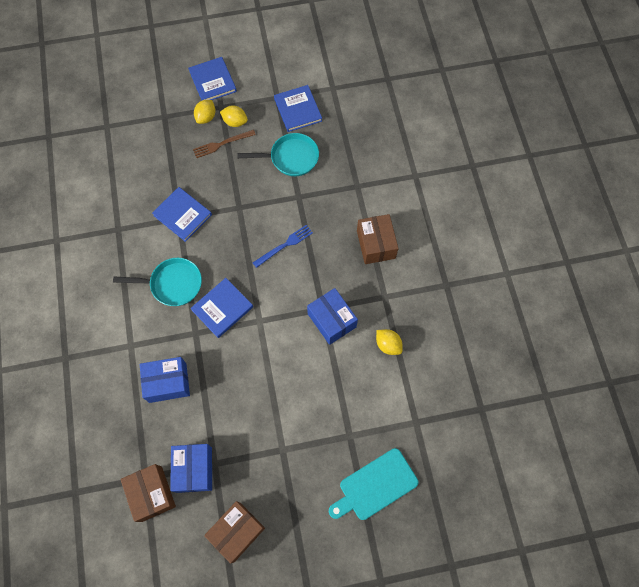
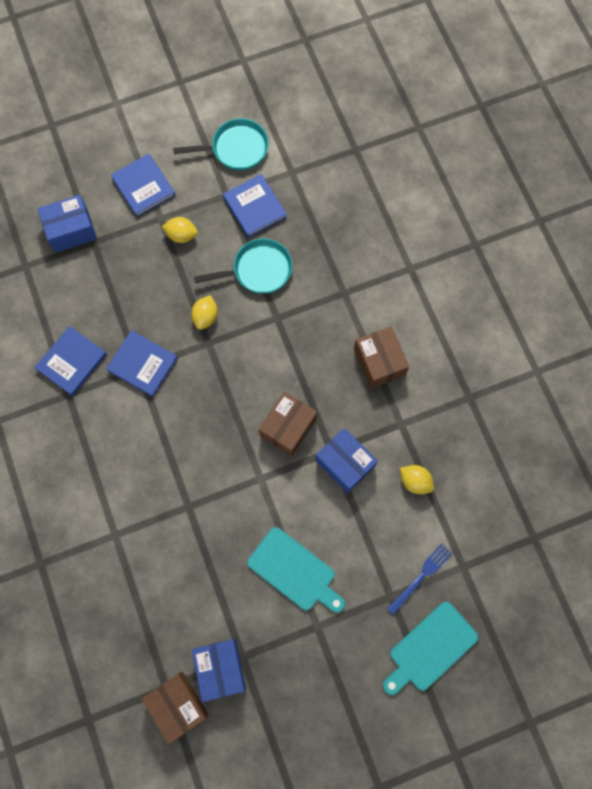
camera: 10 degrees left, 5 degrees up
(168, 383) = (168, 572): blue box -> blue box (71, 230)
(173, 284) = (149, 452): turquoise pan -> turquoise pan (236, 149)
(206, 117) = (145, 235): yellow lemon -> yellow lemon (206, 317)
(222, 144) = (171, 266): brown fork -> none
(222, 308) = (214, 471): blue book -> blue book (72, 361)
(237, 531) = (284, 730): brown box -> brown box (288, 427)
(272, 401) = (294, 571): none -> turquoise cutting board
(284, 245) = (272, 381): blue fork -> blue fork (421, 577)

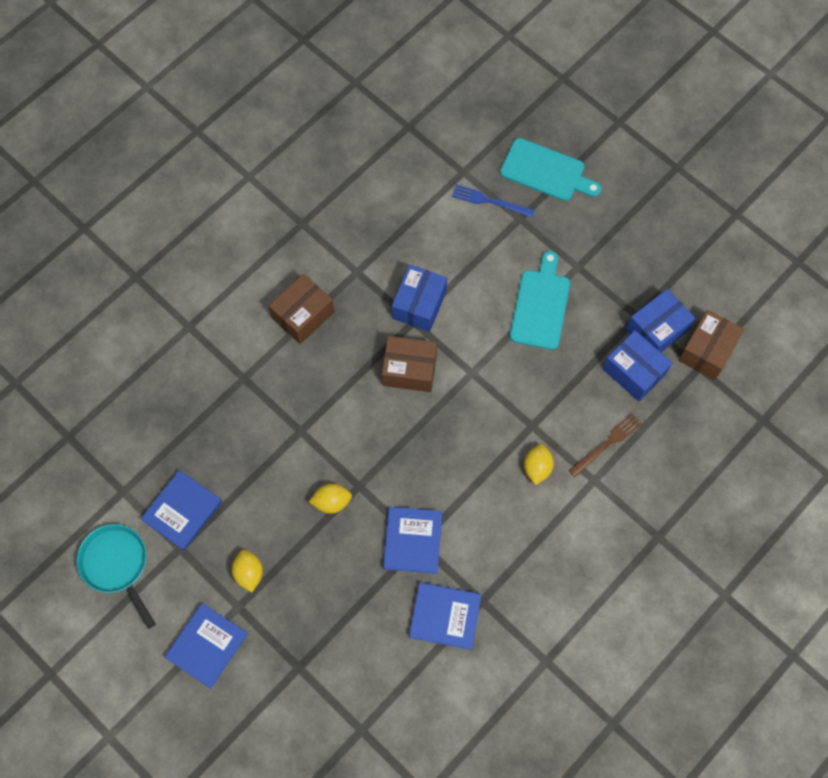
camera: 115 degrees left, 5 degrees down
(71, 230) = (295, 700): blue box -> blue box (634, 371)
(140, 563) = (607, 443): none -> brown fork
(258, 270) = (255, 473): turquoise pan -> none
(415, 481) = (406, 238): yellow lemon -> yellow lemon (537, 468)

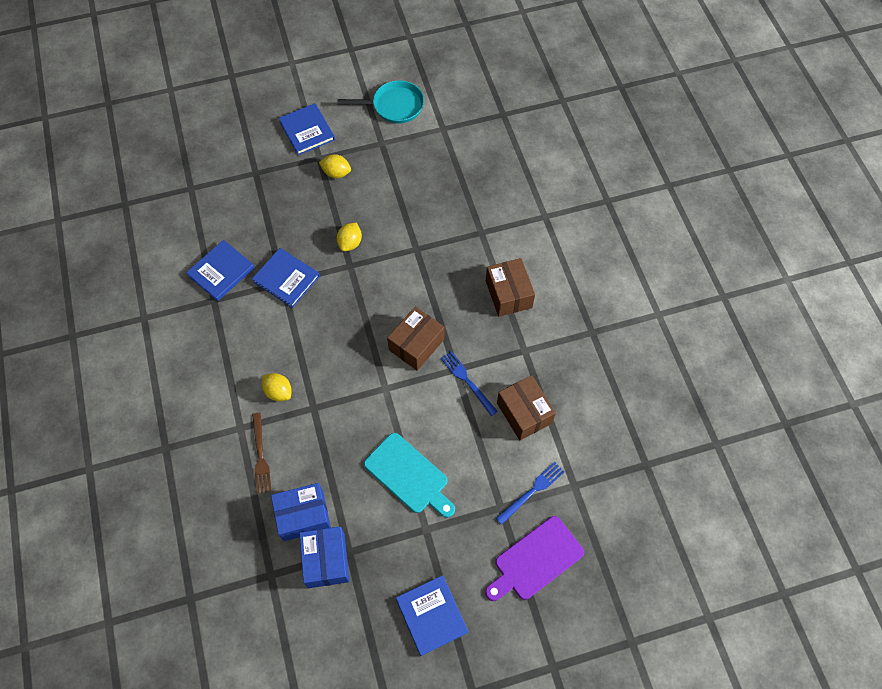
camera: 120 degrees right, 5 degrees down
(182, 511) = (406, 155): blue book -> blue book (431, 615)
(419, 304) = (467, 381): blue box -> blue fork
(546, 171) = (535, 560): turquoise cutting board -> purple cutting board
(707, 351) = (280, 592): brown box -> brown box (524, 413)

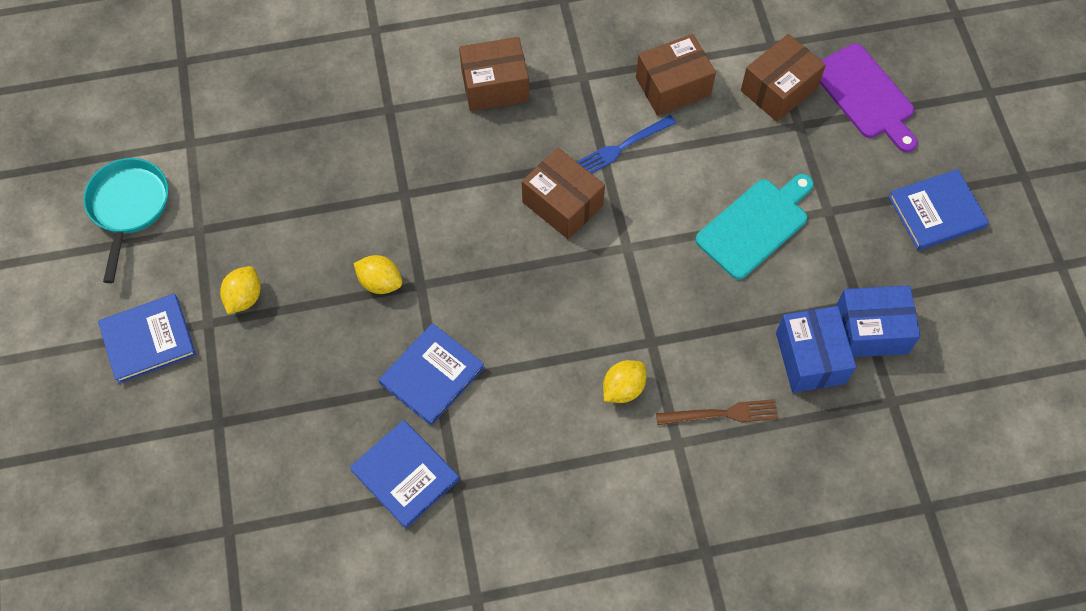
camera: 85 degrees left, 0 degrees up
(532, 491) = (779, 89): blue fork -> brown box

